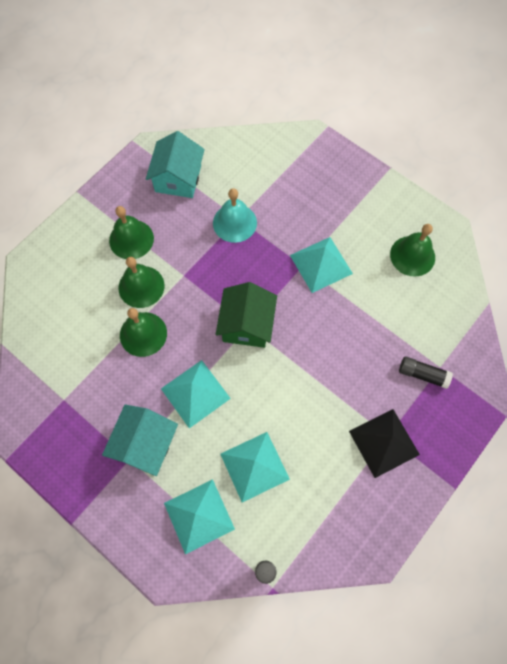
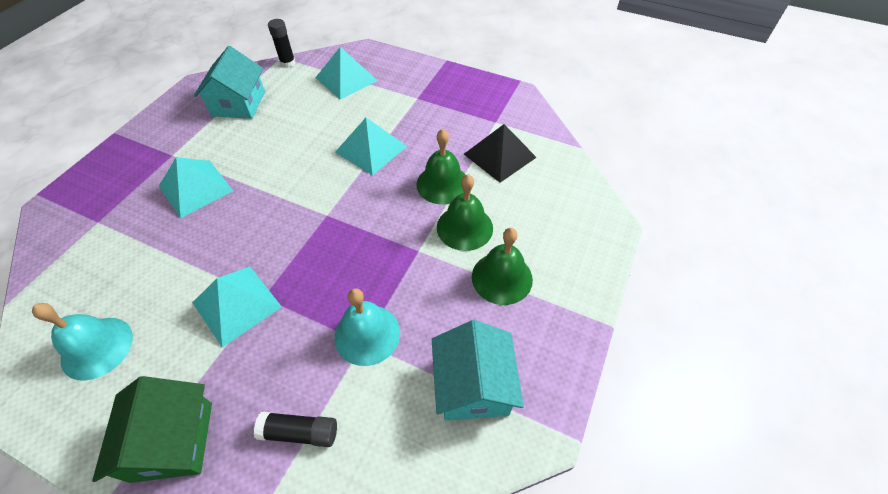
camera: 165 degrees right, 15 degrees down
(145, 444) = (406, 108): turquoise house -> turquoise house (238, 103)
(247, 324) = (328, 216): green house -> green house (172, 441)
(254, 466) = (303, 113): turquoise pyramid -> turquoise pyramid (196, 188)
(384, 442) = (176, 149): black pyramid -> black pyramid (499, 155)
(412, 256) = (97, 347): green bell -> turquoise bell
(423, 374) = (120, 210): black glue stick -> black glue stick (300, 432)

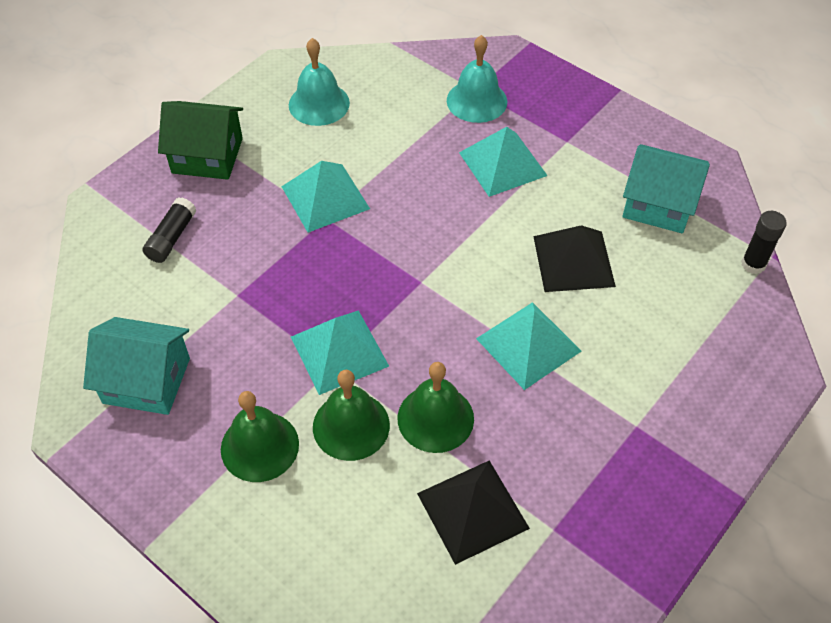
camera: 105 degrees right, 0 degrees up
(295, 137) = (573, 261): none -> black pyramid
(346, 79) = (701, 335): turquoise pyramid -> turquoise pyramid (339, 351)
(367, 334) = (244, 299): turquoise bell -> turquoise bell (477, 101)

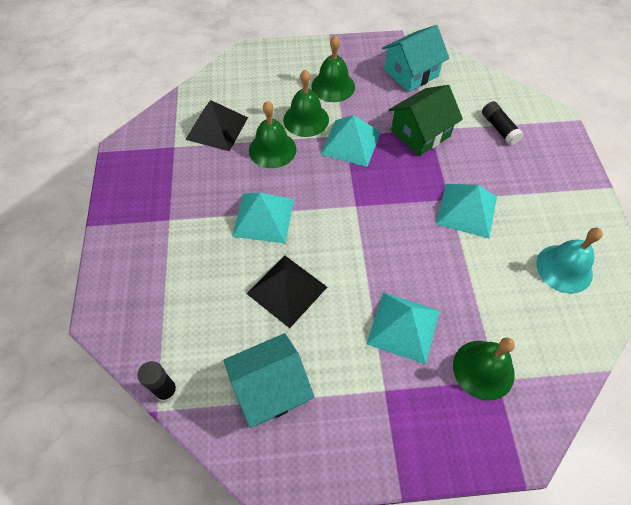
camera: 135 degrees right, 5 degrees up
(207, 156) = (558, 180): green house -> green house (420, 133)
(477, 101) = (483, 369): turquoise bell -> green bell

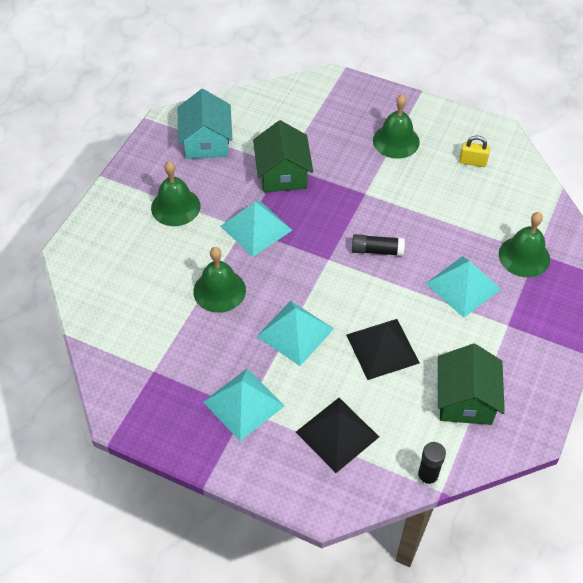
camera: 60 degrees left, 5 degrees down
(217, 128) = (156, 324): black pyramid -> black pyramid (337, 434)
(271, 388) = (465, 399): turquoise house -> green house
(306, 119) = (202, 247): green bell -> green bell (396, 141)
(466, 210) = (383, 188): turquoise pyramid -> turquoise pyramid (243, 403)
(499, 128) = (317, 120): black glue stick -> black glue stick (377, 250)
(564, 268) = (472, 162): turquoise bell -> yellow padlock

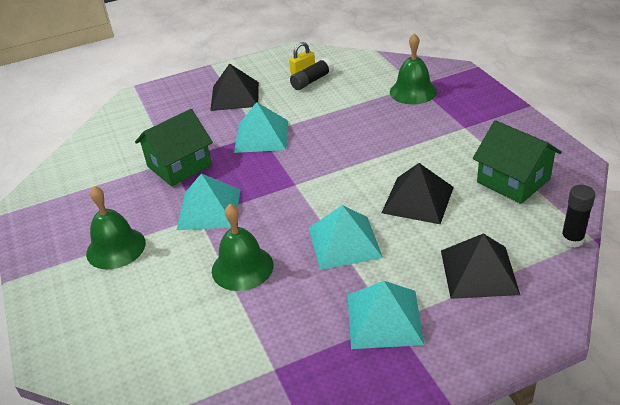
camera: 45 degrees left, 15 degrees down
(206, 142) = (81, 192): turquoise house -> none
(283, 174) = (179, 166): green house -> green house turned 75 degrees counterclockwise
(377, 250) = (320, 154): black glue stick -> black glue stick (312, 81)
(396, 141) = (235, 96): green bell -> black pyramid
(462, 286) = (405, 130): turquoise pyramid -> turquoise pyramid (261, 136)

